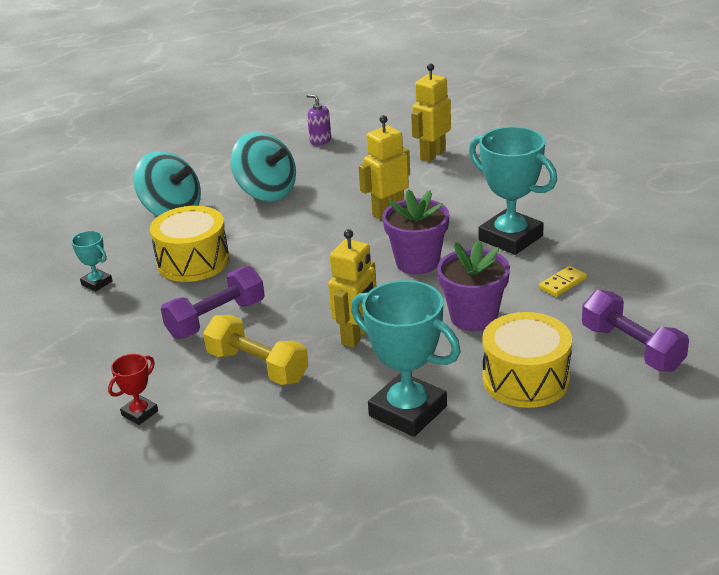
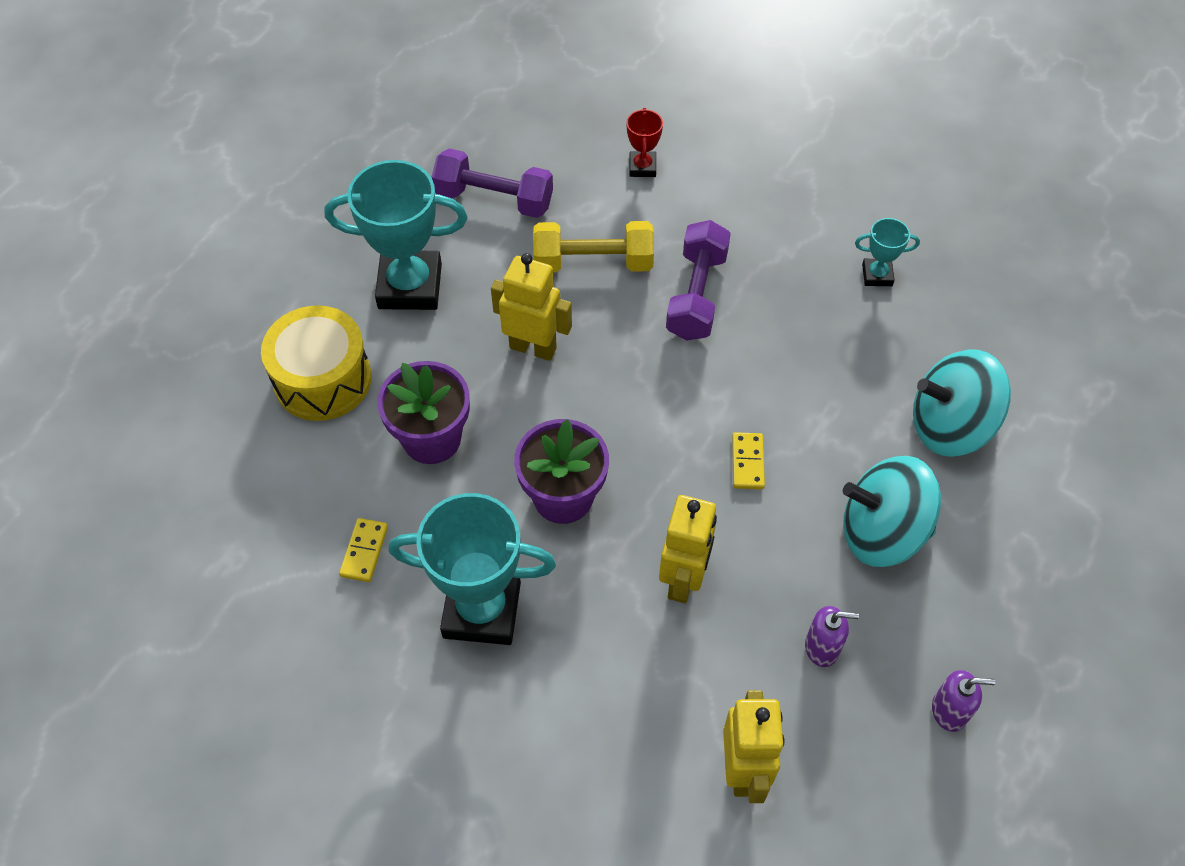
camera: 140 degrees right, 25 degrees up
(193, 261) = (818, 359): yellow drum -> none
(296, 237) = (747, 462): none -> yellow domino
(349, 171) = (822, 647): none -> purple soap dispenser
(357, 336) = (533, 348): yellow robot -> yellow robot turned 120 degrees clockwise
(632, 348) = (234, 480): purple dumbbell -> purple dumbbell (494, 199)

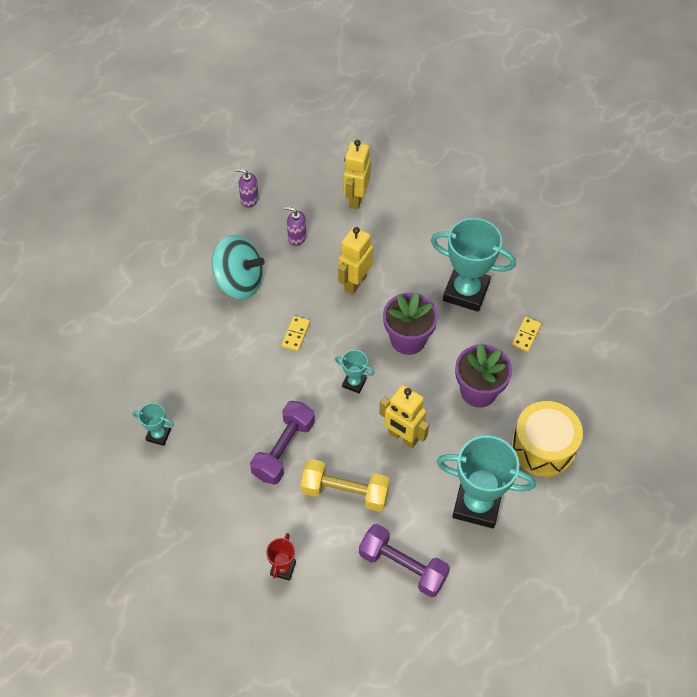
camera: 165 degrees left, 0 degrees up
(628, 408) = (354, 383): none -> turquoise trophy
(950, 426) = (170, 328): turquoise spinning top -> none

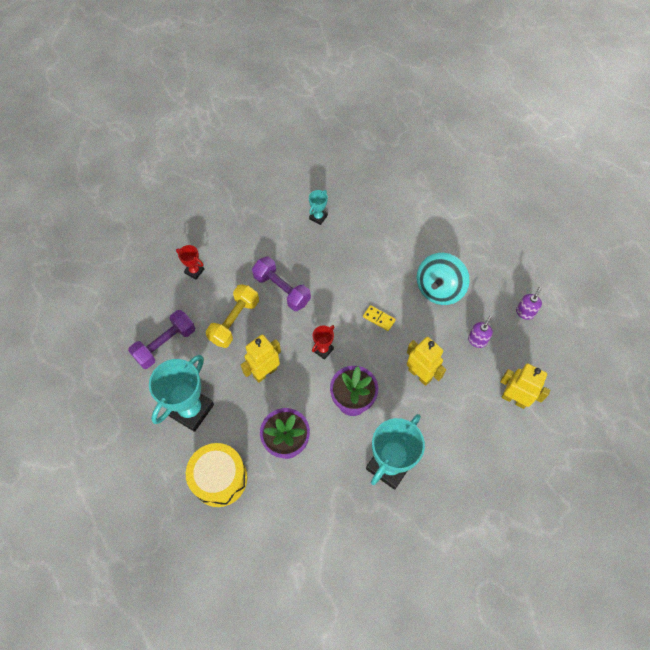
camera: 105 degrees right, 5 degrees up
(354, 383) = (323, 350): turquoise trophy -> red trophy
(526, 335) = (330, 504): yellow domino -> none

